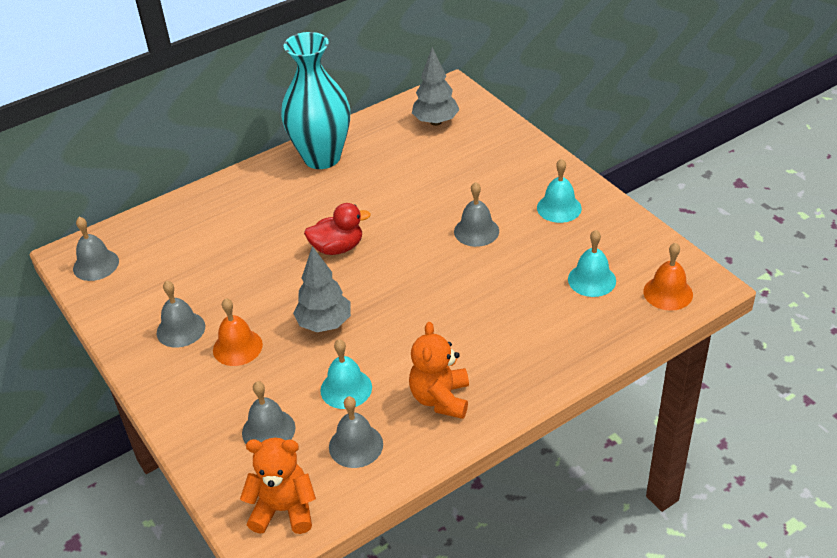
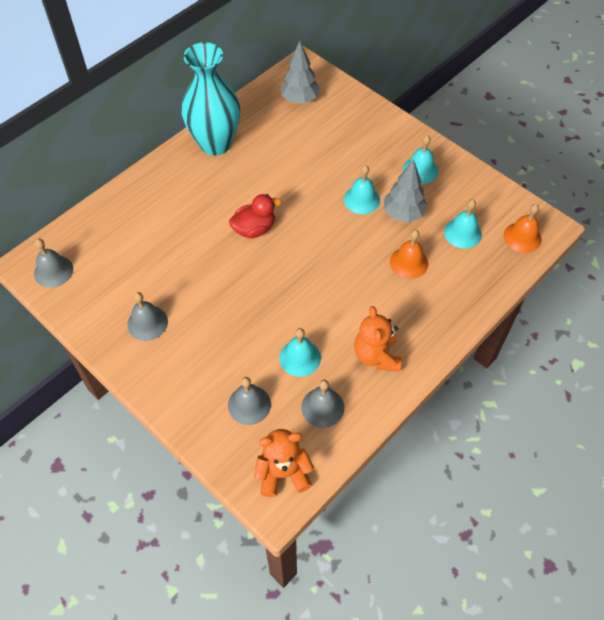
camera: 15 degrees left, 15 degrees up
(237, 347) = (200, 333): orange bell -> orange bell (409, 262)
(324, 324) = (265, 301): grey tree -> grey tree (403, 214)
(476, 231) = (361, 199): grey bell -> turquoise bell

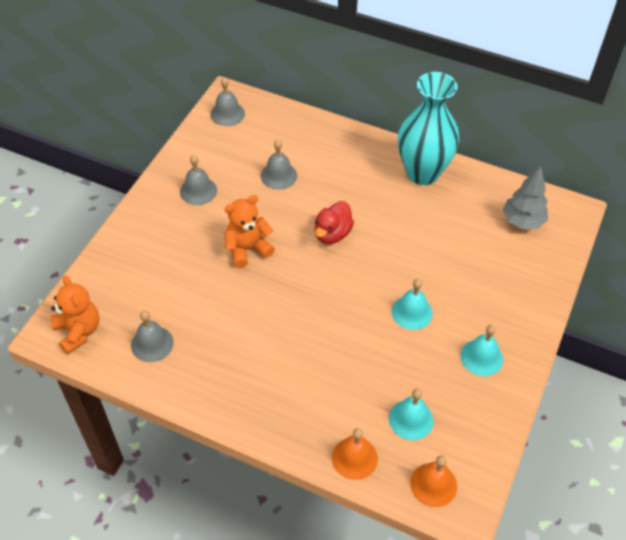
camera: 70 degrees right, 5 degrees down
(249, 404) = (139, 287): grey bell -> grey bell (278, 175)
(254, 229) = (332, 234): red duck -> red duck turned 75 degrees clockwise
(300, 358) = (199, 311): turquoise bell -> none
(376, 355) = (222, 374): orange teddy bear -> orange teddy bear (247, 249)
(403, 214) = (411, 355): grey tree -> none
(409, 262) = (347, 375): orange bell -> orange bell (354, 458)

